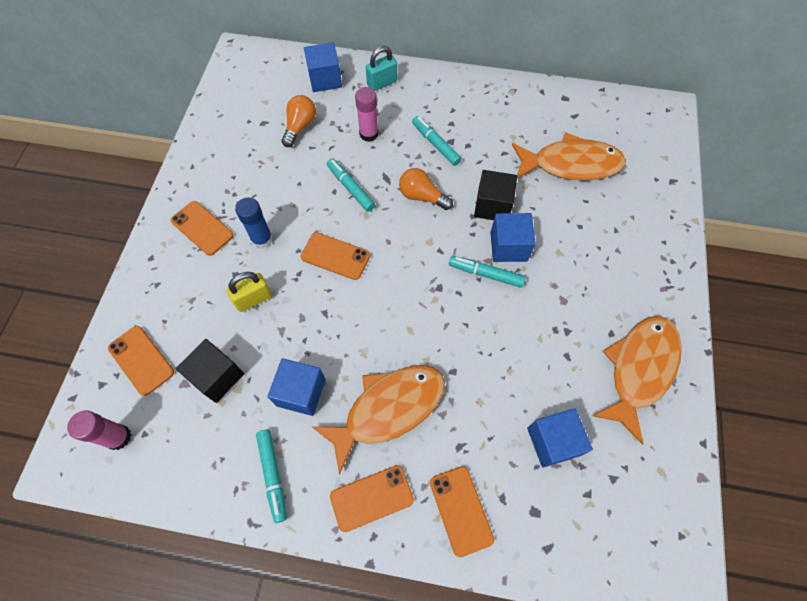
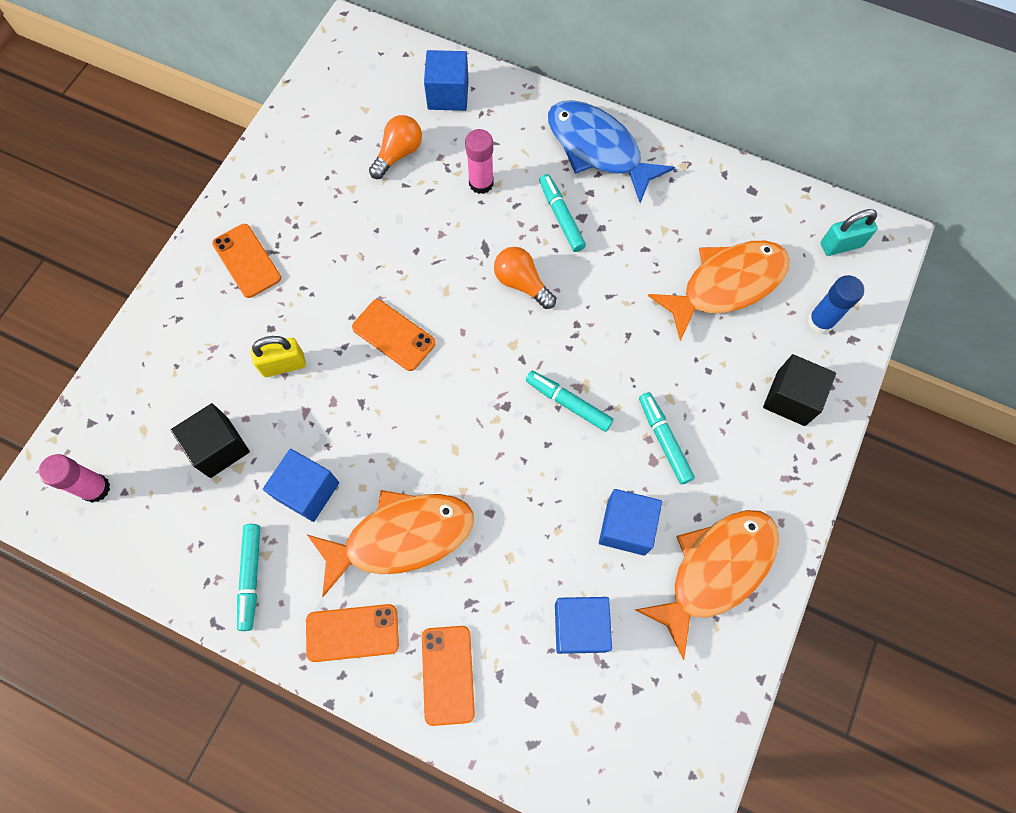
camera: 15 degrees right, 5 degrees up
(141, 360) = (140, 406): orange phone -> none
(262, 239) = (313, 292): blue glue stick -> blue glue stick (820, 321)
(351, 188) = (437, 251): turquoise marker -> turquoise marker (664, 440)
(382, 83) = (519, 116): turquoise padlock -> turquoise padlock (841, 245)
(447, 93) = (598, 149): none -> blue fish
(492, 206) = (606, 317): black cube -> black cube (791, 398)
(508, 246) = (608, 375): blue cube -> blue cube (626, 527)
(571, 164) = (726, 285): orange fish -> orange fish turned 45 degrees counterclockwise

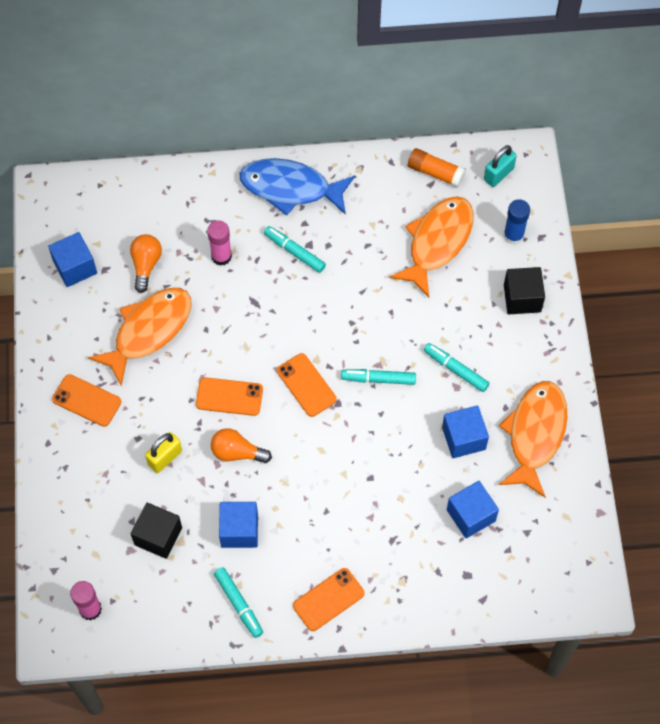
camera: 30 degrees left, 5 degrees down
(401, 537) = (322, 525): orange fish -> orange fish (149, 331)
(447, 674) = (405, 589): orange phone -> orange phone (306, 385)
(448, 94) = (153, 201): blue cube -> blue cube (75, 267)
(522, 283) = (296, 314): orange light bulb -> orange light bulb (237, 452)
(768, 209) = (435, 172): none -> orange glue stick

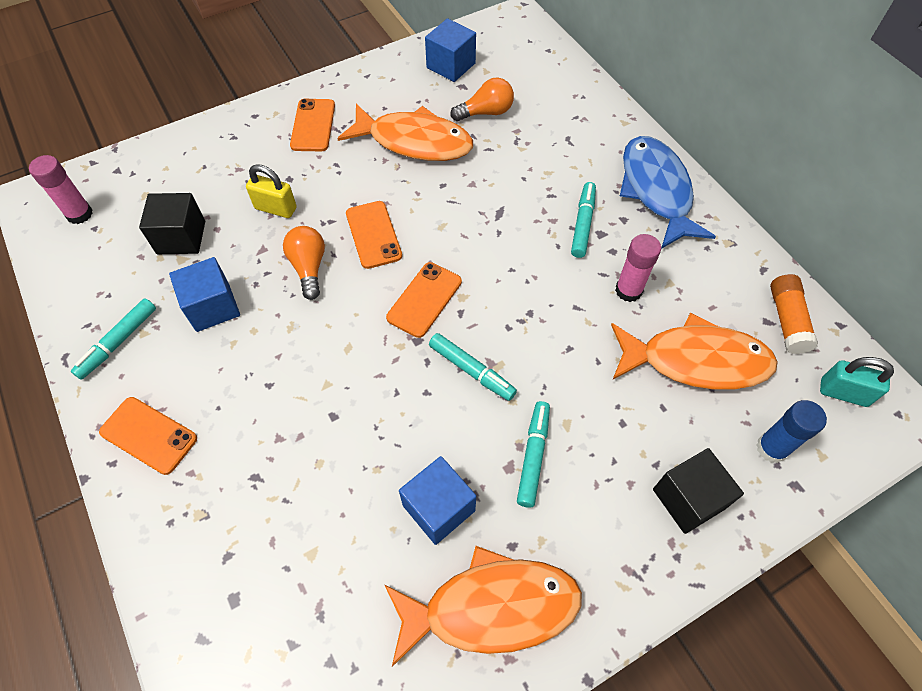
camera: 65 degrees right, 5 degrees down
(221, 256) = (535, 165): pink glue stick -> pink glue stick (628, 290)
(378, 379) = (471, 371): turquoise marker -> turquoise marker turned 150 degrees clockwise
(471, 515) = (327, 566): blue cube -> none

